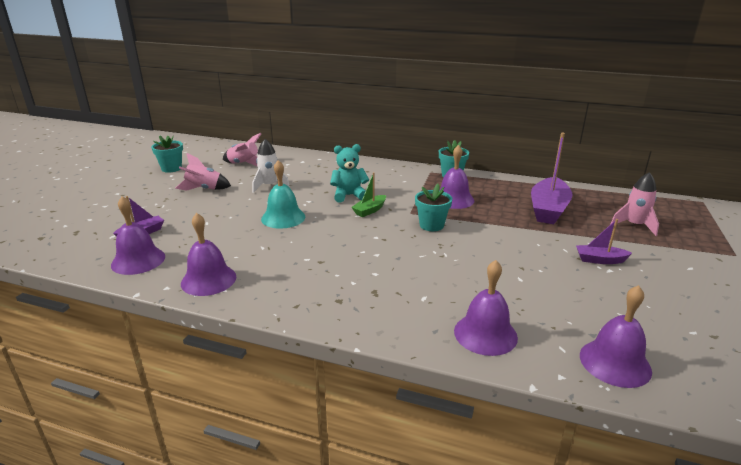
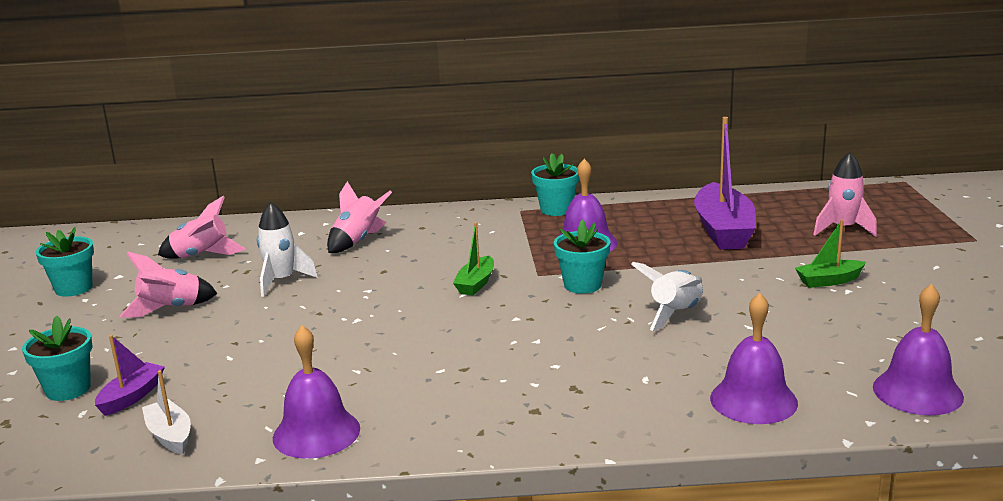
camera: 20 degrees left, 5 degrees down
(118, 221) = (68, 389): none -> turquoise flower pot
(138, 260) = (170, 435): purple bell -> white boat
(283, 218) = (350, 322): turquoise bell -> none
(327, 172) = (358, 241): none -> pink rocket
(349, 195) = (425, 269): turquoise teddy bear -> none
(476, 258) = (675, 314): none -> white rocket
(600, 260) = (829, 281): purple boat -> green boat

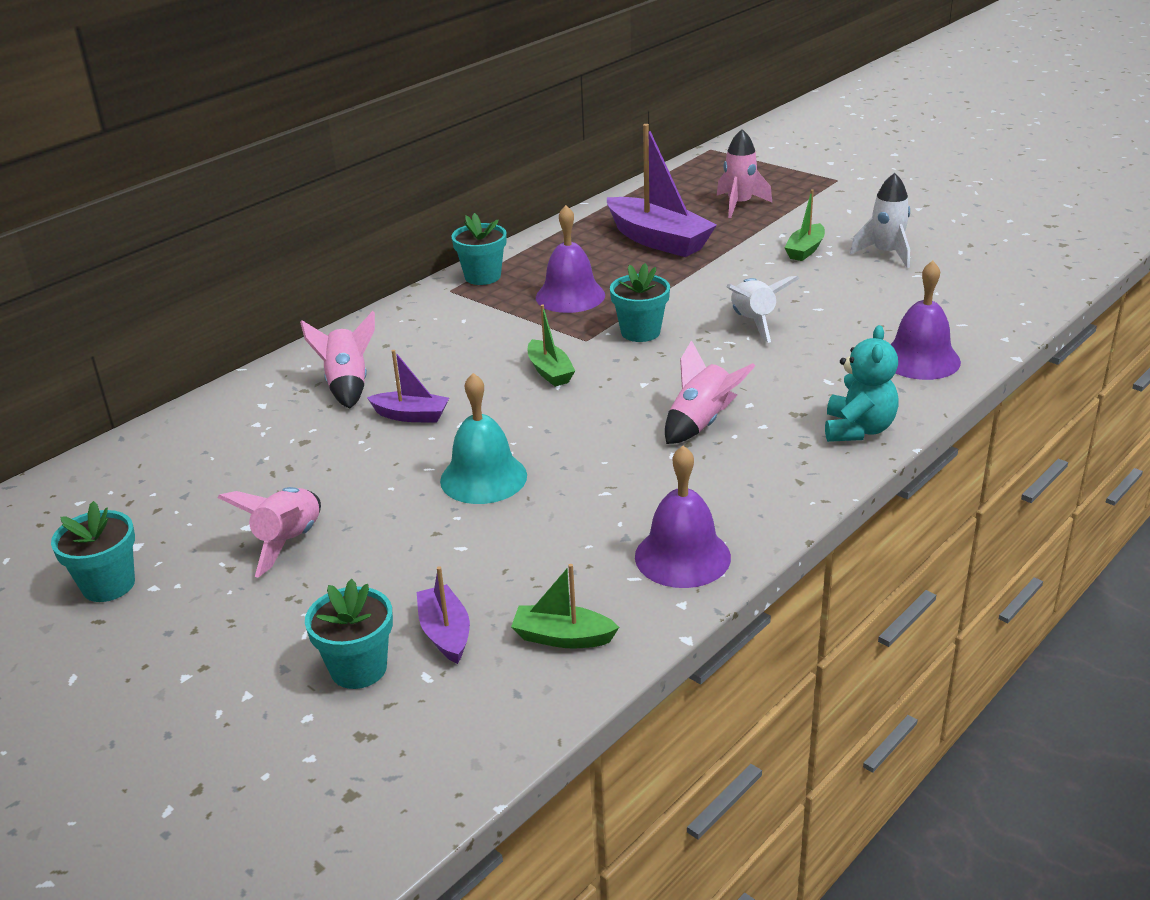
camera: 45 degrees left, 10 degrees up
(170, 435) = (563, 637): white boat -> green boat
(201, 256) = (196, 478): pink rocket -> pink rocket (701, 423)
(281, 281) = (352, 457): white rocket -> white rocket (886, 254)
(316, 326) = (483, 478): none -> turquoise bell
(353, 273) = (411, 415): none -> purple boat
(594, 422) = (858, 429): none -> turquoise teddy bear
(917, 391) = (993, 304): purple bell -> none

